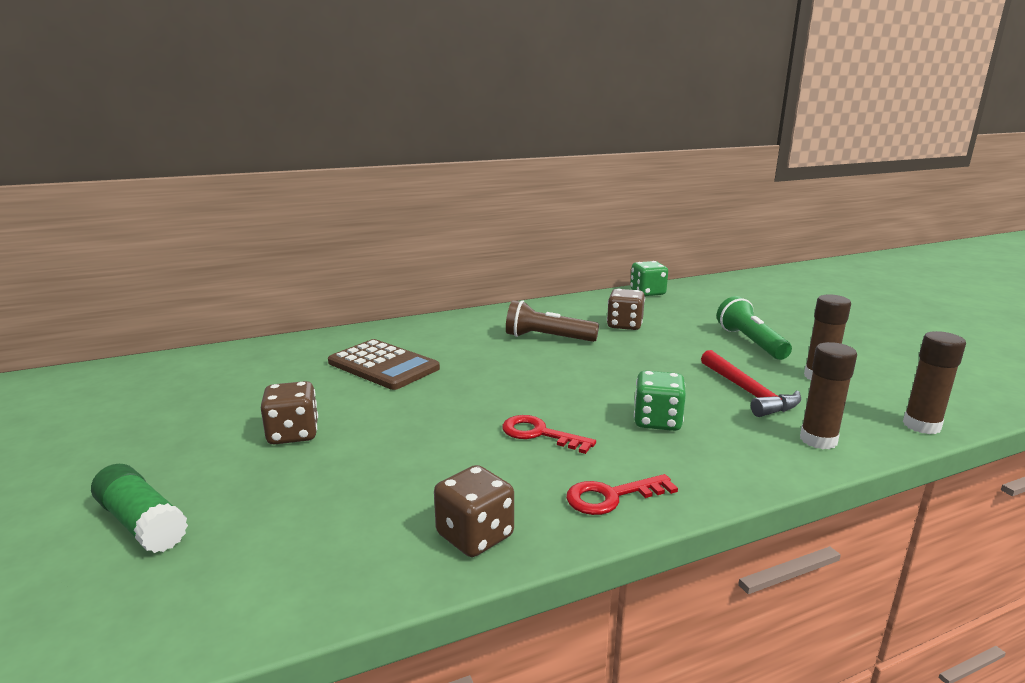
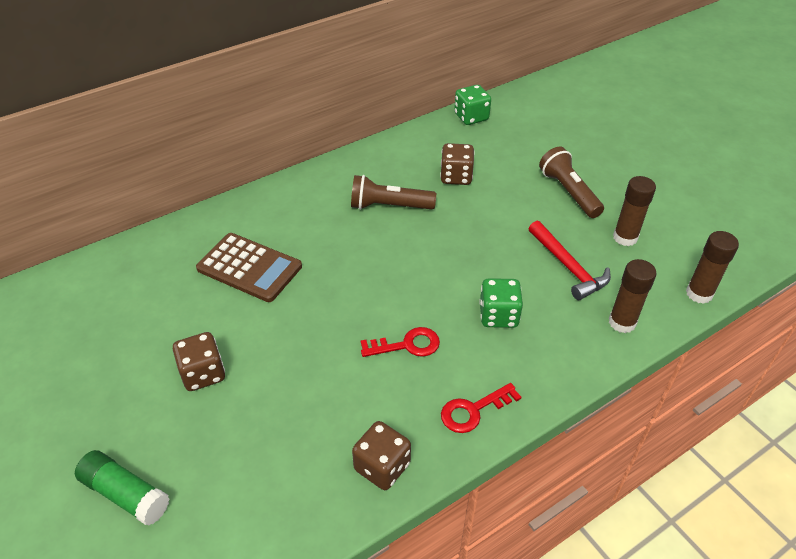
camera: 10 degrees left, 25 degrees up
(539, 434) = (407, 345): red key -> red key turned 150 degrees clockwise
(750, 342) = (569, 192): green flashlight -> brown flashlight

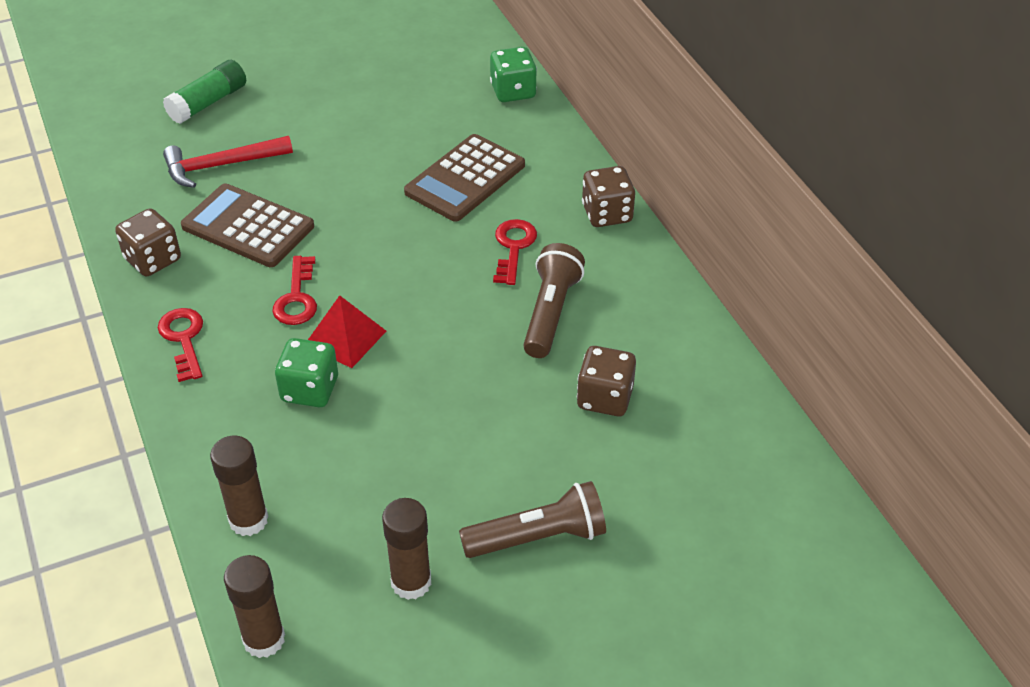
camera: 100 degrees right, 0 degrees up
(203, 374) = (321, 144): brown dice -> brown dice (607, 214)
(325, 402) = (248, 226): none -> brown calculator
(327, 231) = (513, 247): none -> red key
(442, 306) = (345, 338): none -> red pyramid
(471, 117) = (772, 449): green dice -> green dice (513, 91)
(568, 267) = (371, 488): red hammer -> red hammer (221, 166)

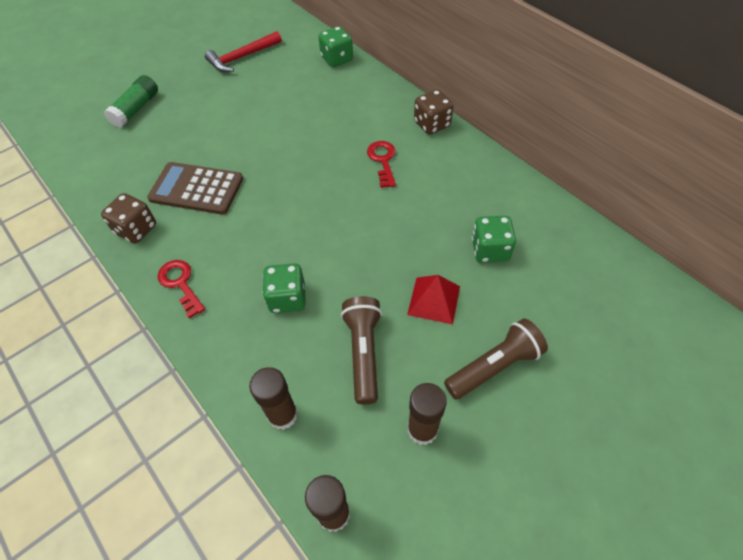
camera: 15 degrees left, 10 degrees up
(221, 166) = (161, 150): red hammer -> red hammer (242, 57)
(297, 298) = (251, 232): red key -> none
(345, 338) = (297, 252): red pyramid -> red pyramid (434, 300)
(465, 179) = (331, 122): brown calculator -> none
(550, 313) = (427, 199): brown flashlight -> brown flashlight (363, 353)
(605, 398) = (490, 250): brown dice -> green dice

